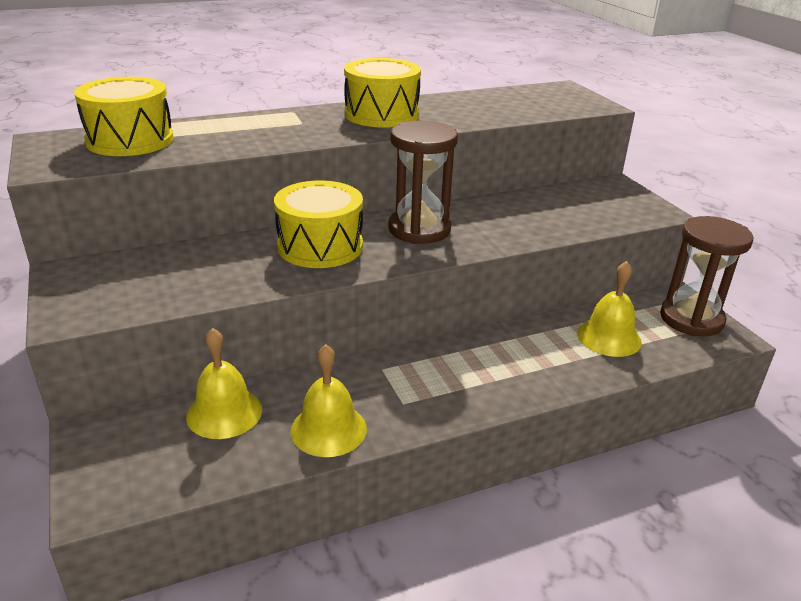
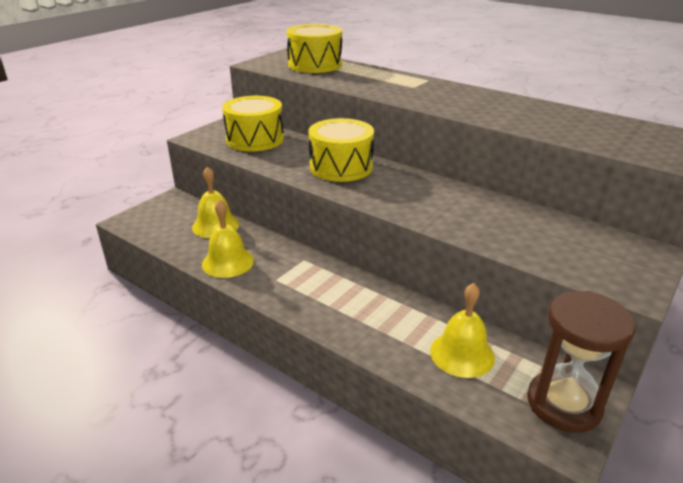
camera: 60 degrees right, 0 degrees up
(381, 114) = (474, 100): yellow drum -> yellow drum (255, 139)
(419, 229) = (411, 189): brown hourglass -> none

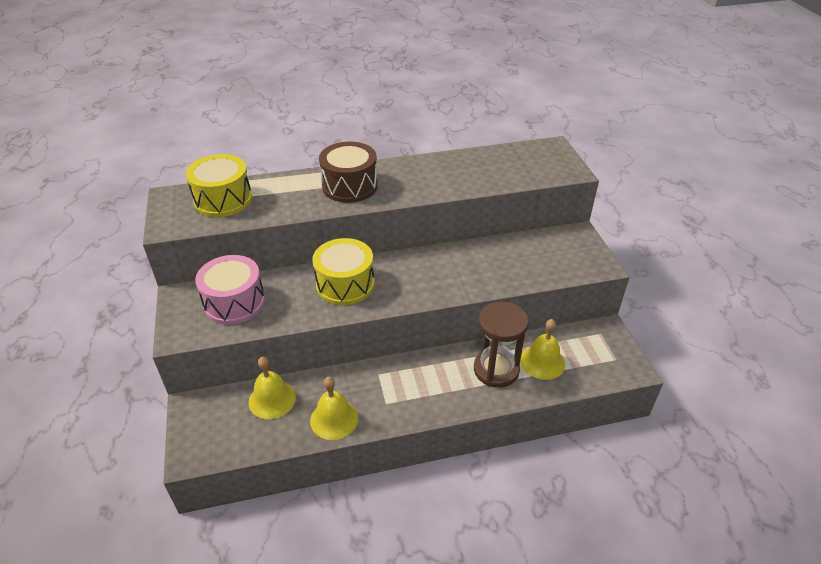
camera: 50 degrees left, 10 degrees up
(255, 139) = (234, 302): yellow drum -> pink drum
(417, 89) = (350, 186): none -> brown drum
(563, 404) = (609, 351): brown hourglass -> brown hourglass (496, 370)

